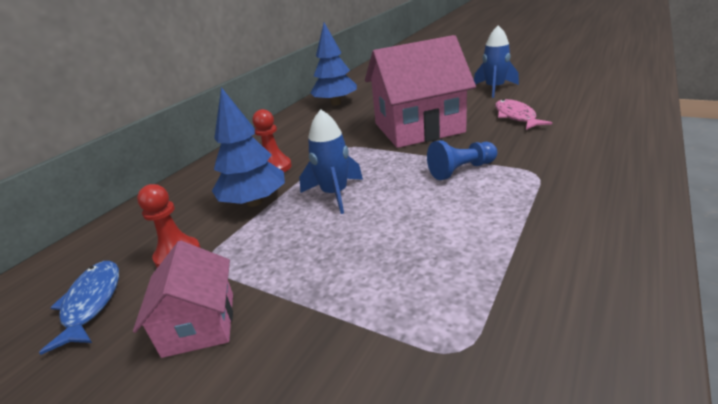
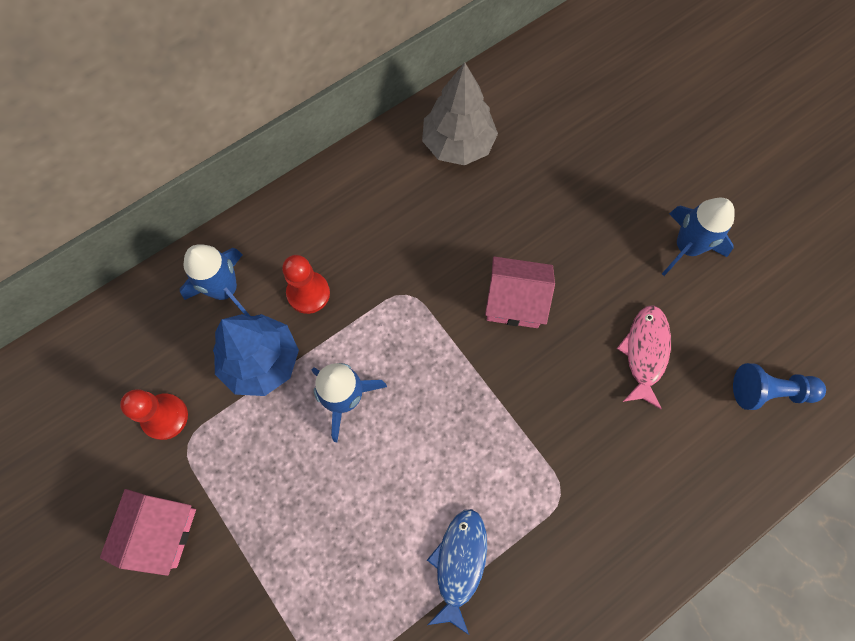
camera: 20 degrees right, 40 degrees up
(91, 303) = (82, 447): blue fish -> blue fish (459, 563)
(208, 186) = (225, 290): none -> blue rocket
(336, 103) = (458, 144): blue tree -> grey tree
(418, 128) = (515, 301): pink house -> pink house, size x0.52
(461, 170) = (494, 437): blue pawn -> blue pawn (768, 391)

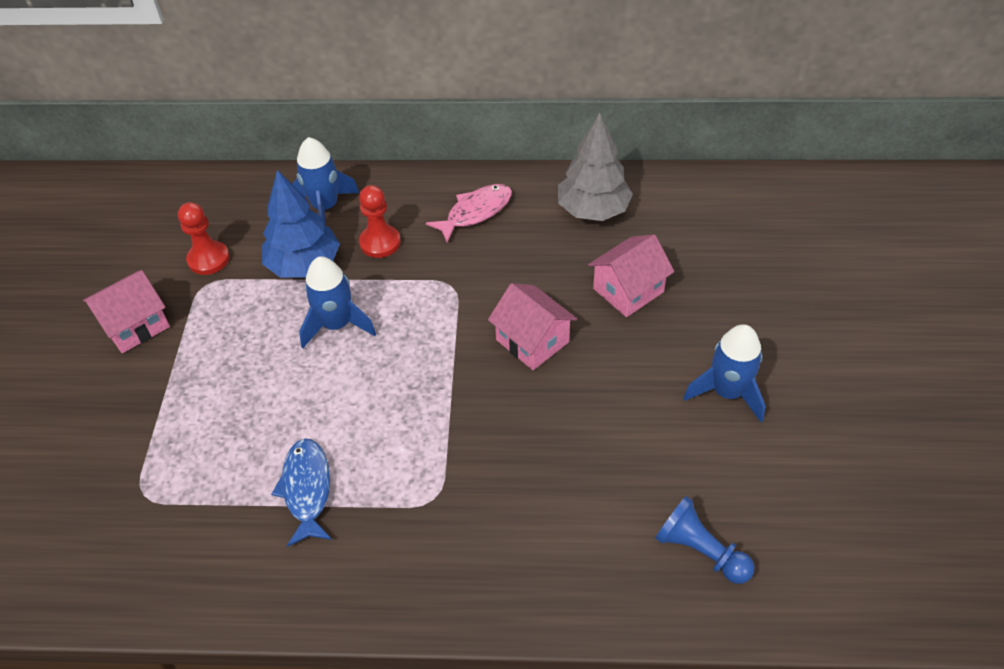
camera: 40 degrees right, 20 degrees down
(459, 563) = (307, 489): blue fish -> blue fish turned 60 degrees counterclockwise
(547, 204) = (628, 290): none -> pink house
(645, 352) = (609, 446): pink fish -> pink fish (475, 212)

